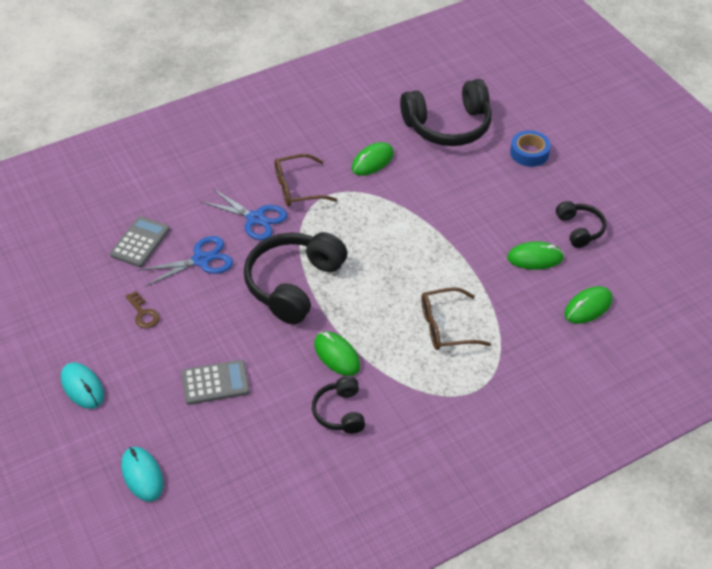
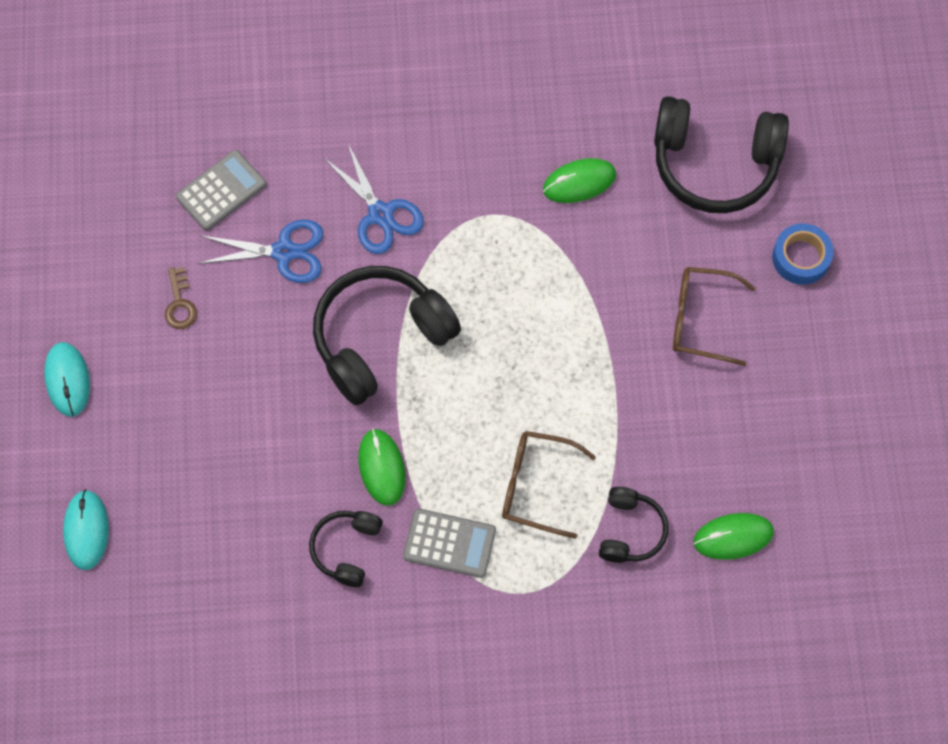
camera: 25 degrees right, 20 degrees up
(215, 383) = (221, 442): grey calculator -> grey calculator (449, 543)
(297, 188) = (457, 186): brown glasses -> brown glasses (700, 319)
(535, 258) = (708, 432): green mouse -> none
(579, 229) = (795, 413): black headphones -> black headphones (630, 530)

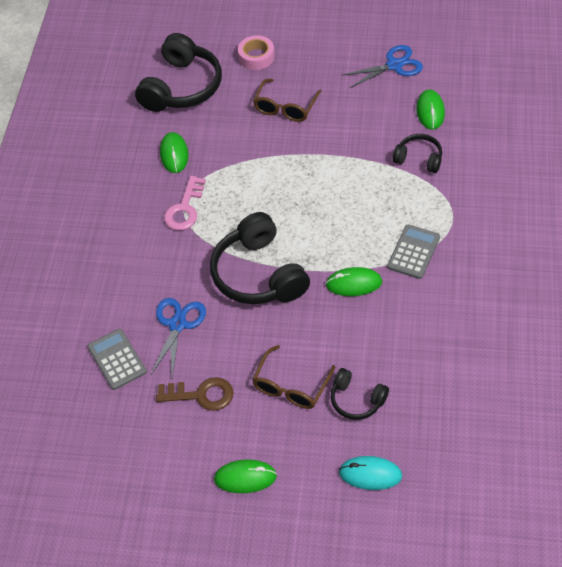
camera: 75 degrees left, 15 degrees down
(67, 380) = (245, 478): turquoise mouse -> green mouse
(180, 303) = (201, 395): brown key -> brown key, size x1.51
(346, 549) = (409, 310): black headphones -> black headphones (356, 400)
(380, 214) = (165, 264): blue scissors -> blue scissors (394, 65)
(481, 218) = (185, 208): none -> pink key
(535, 485) = (381, 202): brown glasses -> brown glasses (291, 386)
(801, 257) = (256, 57): blue tape -> pink tape

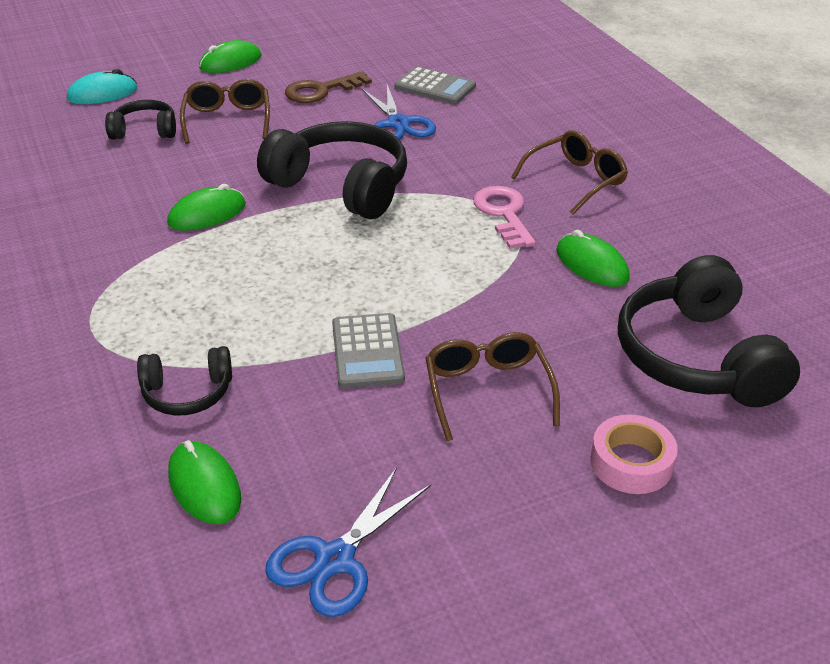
camera: 145 degrees right, 15 degrees down
(119, 218) = (576, 180): none -> brown glasses
(413, 252) = (137, 269): grey calculator -> grey calculator (367, 351)

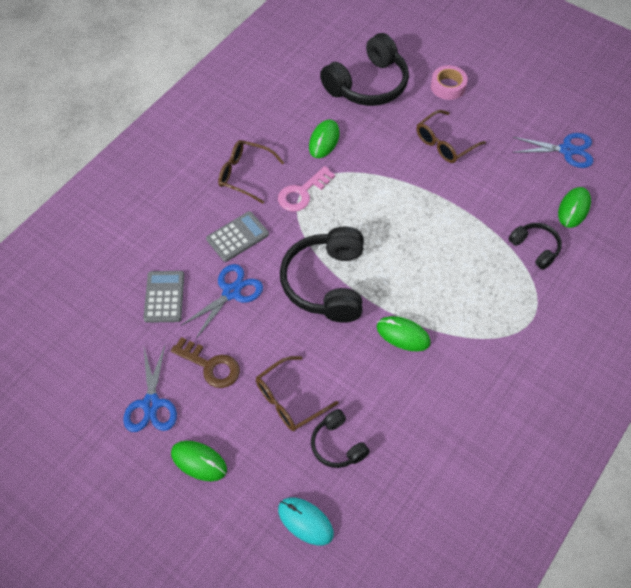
camera: 120 degrees left, 20 degrees up
(317, 55) = (151, 404): none -> blue scissors
(367, 351) = (455, 196): grey calculator -> grey calculator (237, 237)

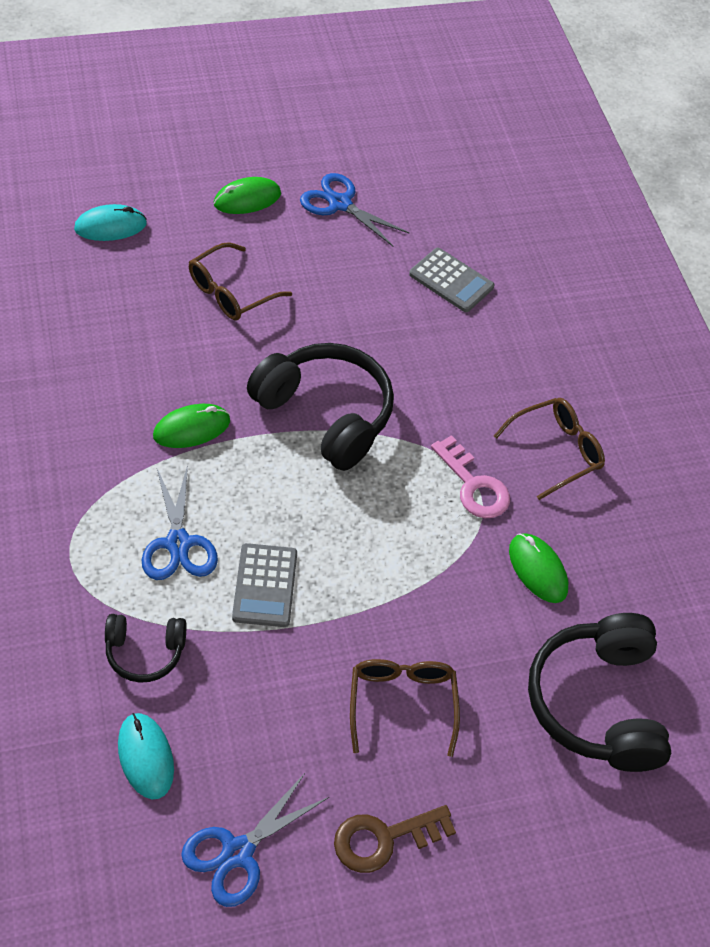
camera: 125 degrees right, 5 degrees down
(210, 365) = (333, 264): brown key -> brown key (384, 838)
(231, 292) = (400, 332): blue scissors -> blue scissors (178, 543)
(237, 237) = (468, 384): grey calculator -> grey calculator (265, 585)
(289, 400) = (231, 292): brown glasses -> brown glasses turned 135 degrees counterclockwise
(302, 193) = (473, 485): pink key -> pink key turned 150 degrees clockwise
(337, 445) = (146, 293): black headphones -> none
(448, 86) = (502, 807): pink tape -> none
(573, 209) = (146, 757): green mouse -> turquoise mouse

